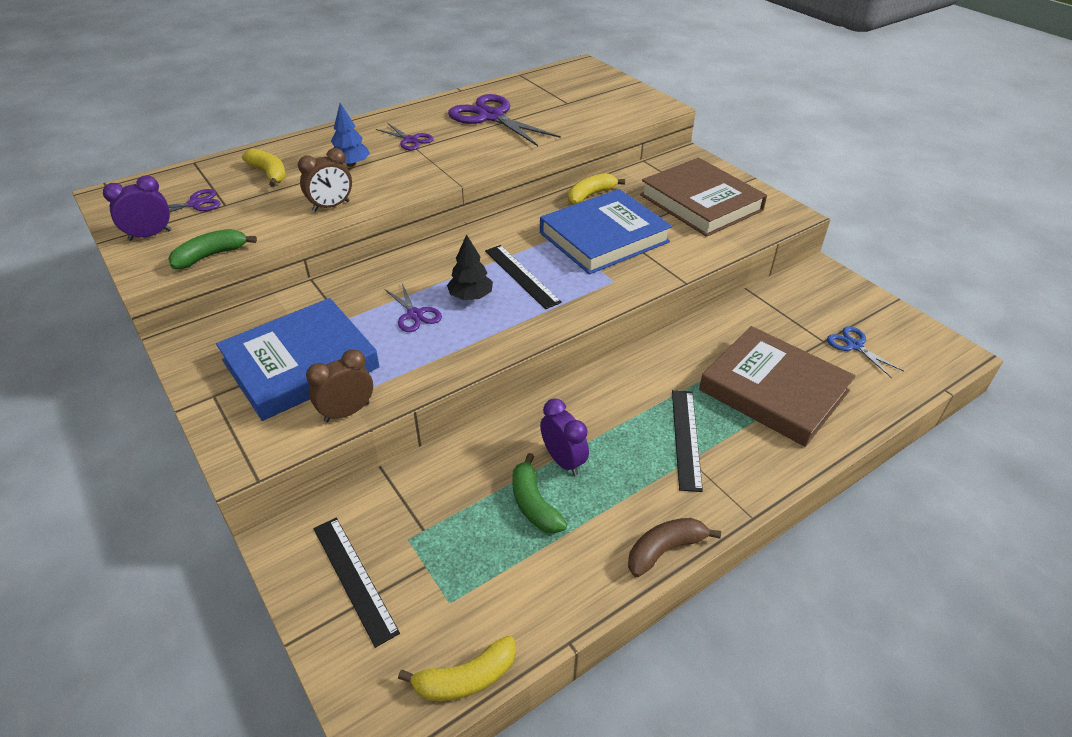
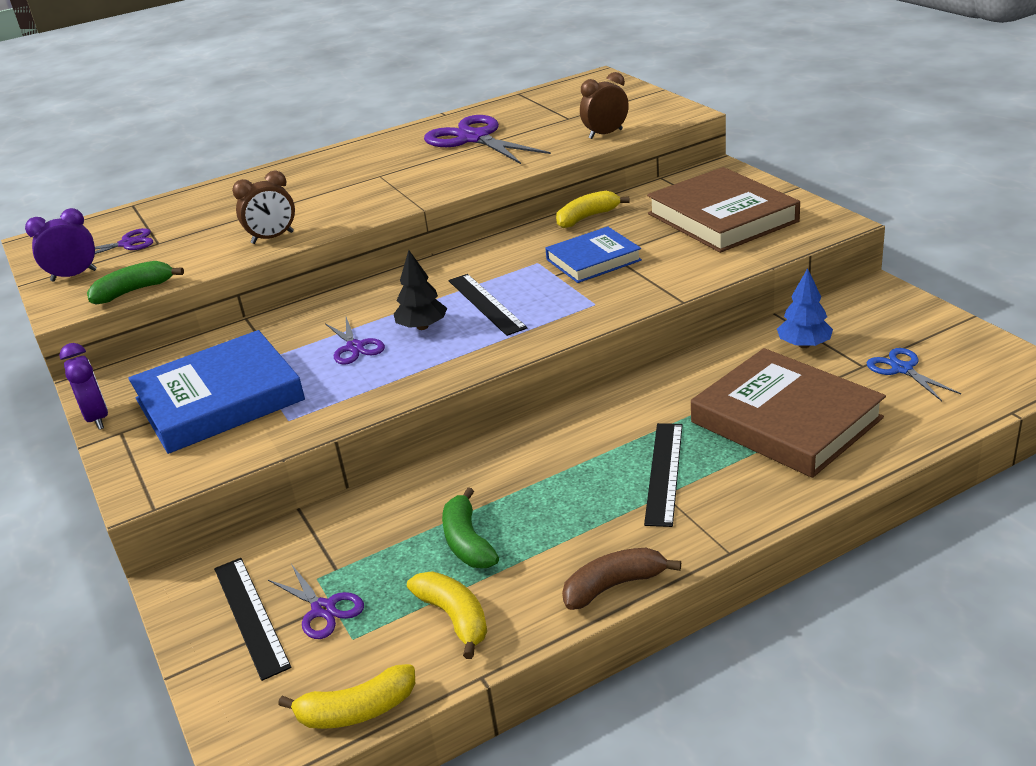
camera: 10 degrees right, 10 degrees down
(269, 174) = (211, 211): yellow banana -> yellow banana (455, 617)
(347, 412) = (261, 443): brown clock -> brown clock (605, 134)
(351, 164) = (303, 196): blue tree -> blue tree (804, 345)
(410, 140) = (375, 168): purple scissors -> purple scissors (323, 609)
(563, 460) = (510, 498): purple clock -> purple clock (97, 418)
(604, 237) = (593, 260): blue book -> blue book, size x0.61

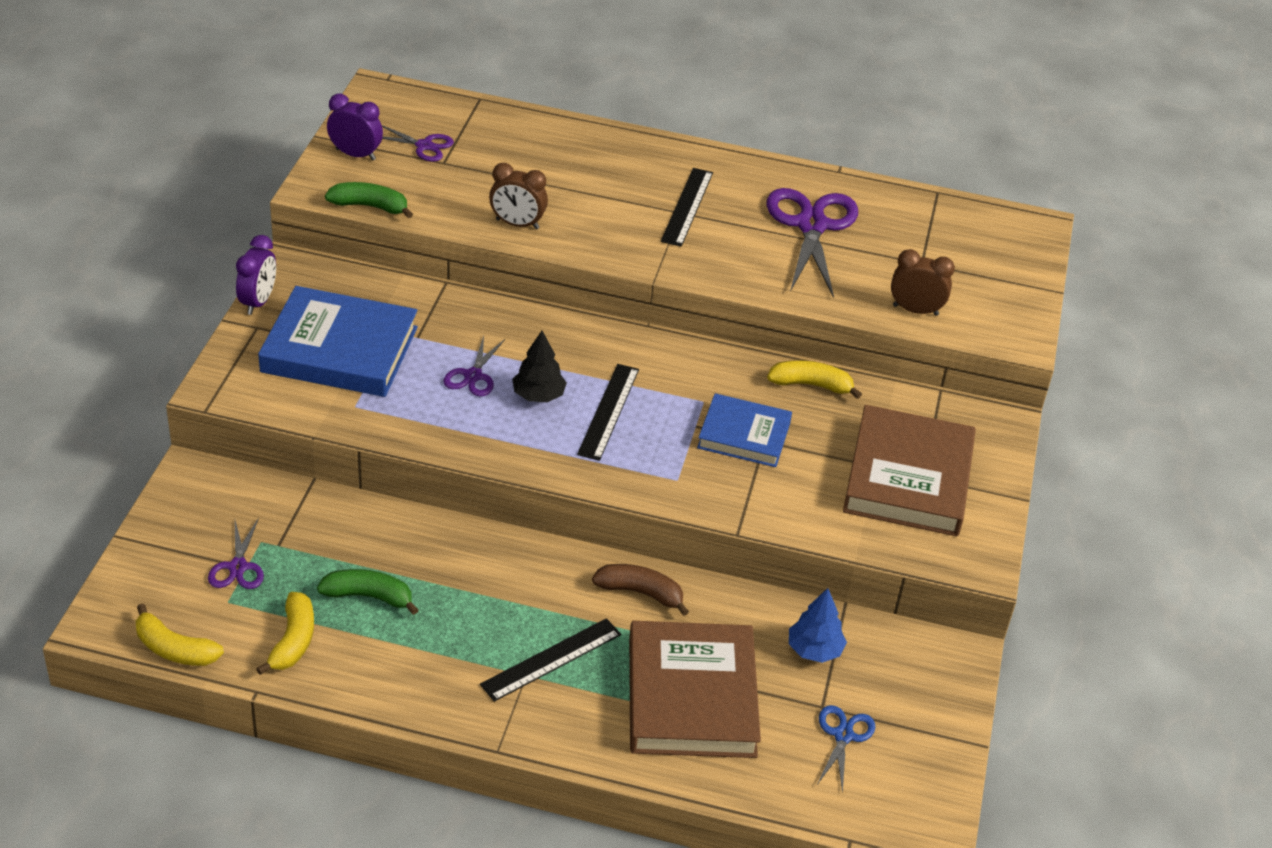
camera: 35 degrees right, 10 degrees up
(251, 615) = (198, 534): black ruler -> black ruler (687, 206)
(467, 542) = (369, 596): green banana -> green banana turned 75 degrees clockwise
(614, 586) = (402, 706): brown banana -> brown banana (641, 592)

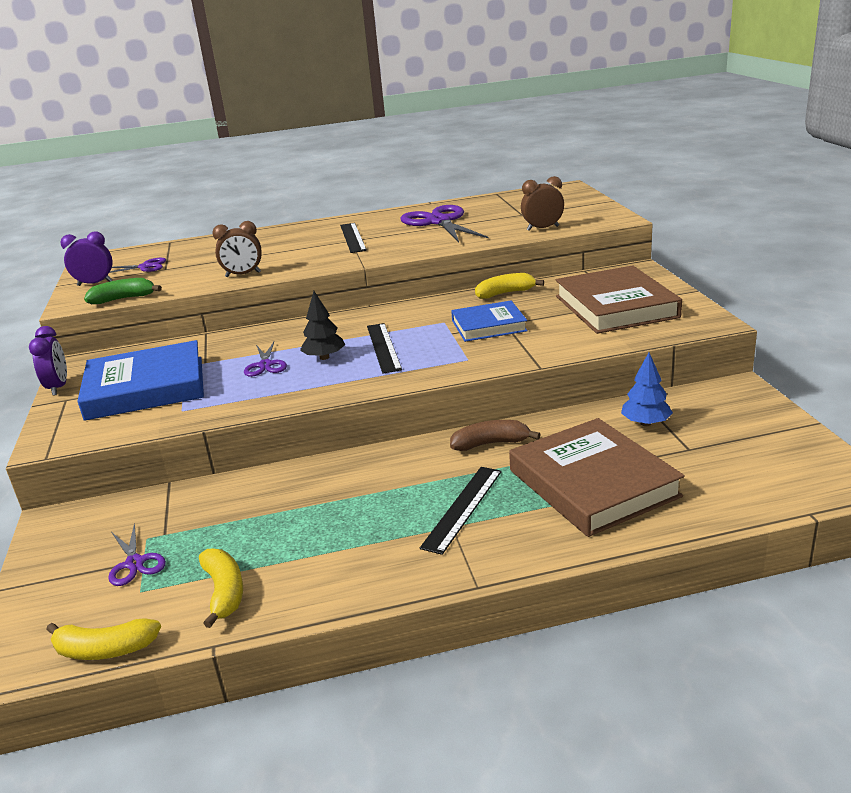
camera: 20 degrees left, 15 degrees down
(369, 596) = (273, 533): green banana -> none
(843, 735) = (724, 457): blue scissors -> none

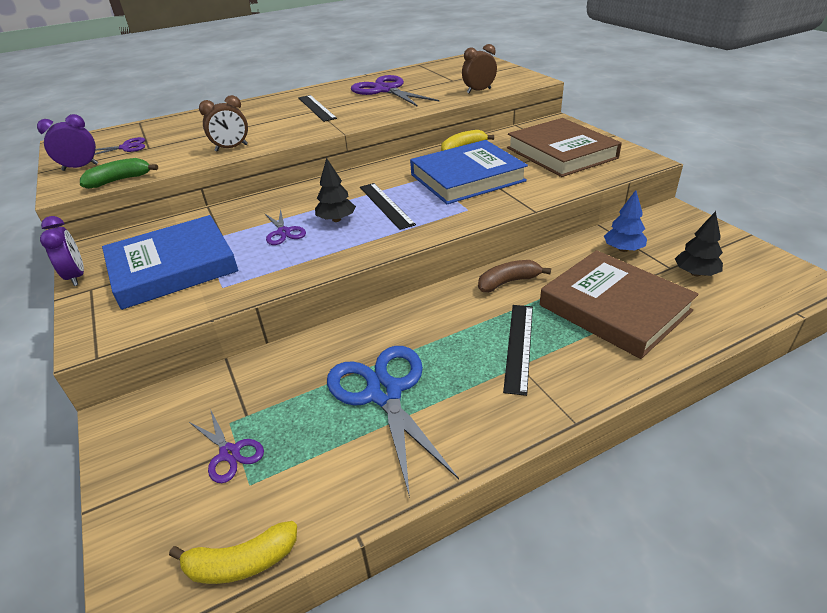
camera: 15 degrees left, 10 degrees up
(224, 592) = (339, 470): yellow banana -> none
(302, 532) = (384, 393): none -> blue scissors
(488, 326) = (467, 178): blue book -> blue book, size x1.64
(715, 458) = (695, 273): none -> black tree

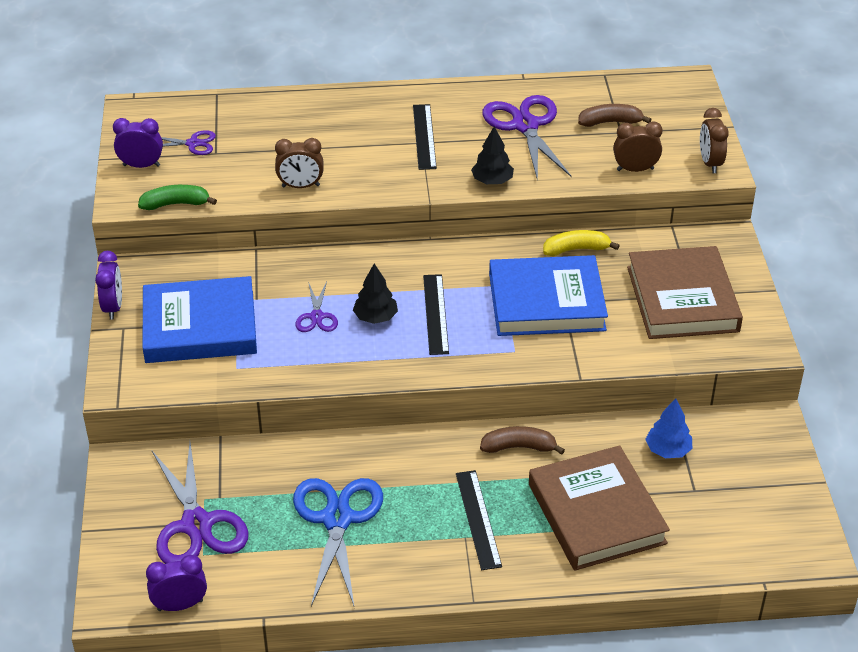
camera: 20 degrees right, 5 degrees up
(229, 453) = (196, 525): purple scissors -> purple scissors, size x1.97
(241, 563) = (180, 605): yellow banana -> purple clock
(441, 78) = (610, 122): none -> brown banana
(519, 346) = (478, 519): black ruler -> black ruler turned 45 degrees counterclockwise
(524, 79) = (710, 163): none -> brown clock
(695, 273) = (713, 506): black tree -> black tree (492, 181)

